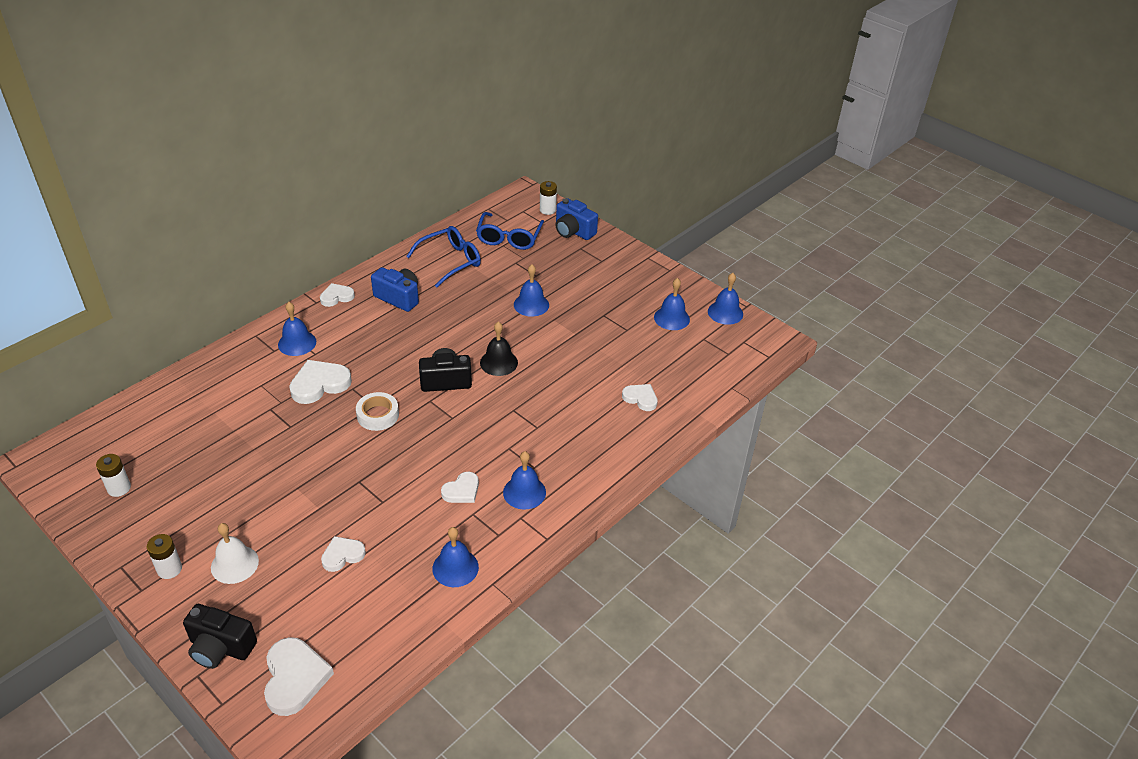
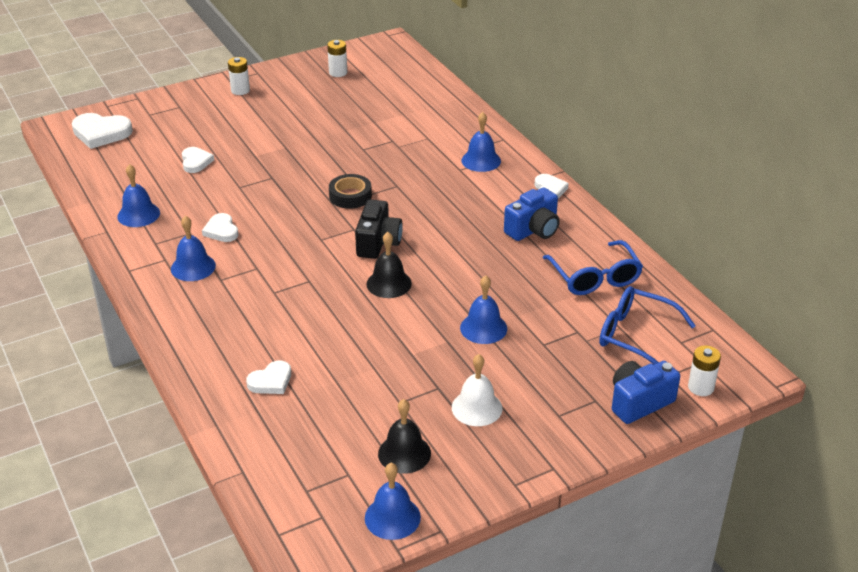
camera: 110 degrees right, 5 degrees down
(220, 647) = (153, 107): black camera -> none
(234, 564) = (224, 115): white bell -> white bell (477, 408)
(319, 384) = (412, 168): white heart -> none
(378, 415) = (350, 196): white tape -> black tape
(671, 318) = (404, 453): blue bell -> black bell

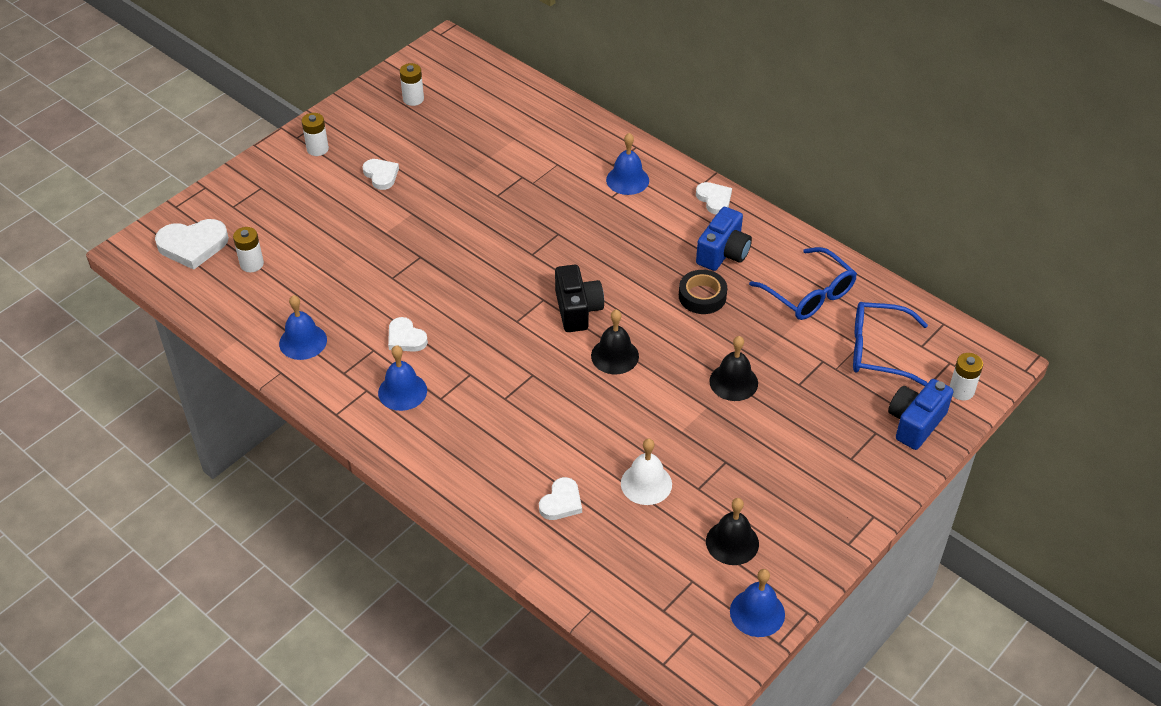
camera: 20 degrees left, 10 degrees up
(136, 154) = (252, 264): none -> white battery
(196, 162) = (325, 257): white heart -> white heart (381, 175)
(350, 196) = (517, 259): black tape -> black tape (702, 296)
(477, 408) = (773, 473): white bell -> white bell (646, 483)
(483, 328) = (733, 382): blue bell -> black bell

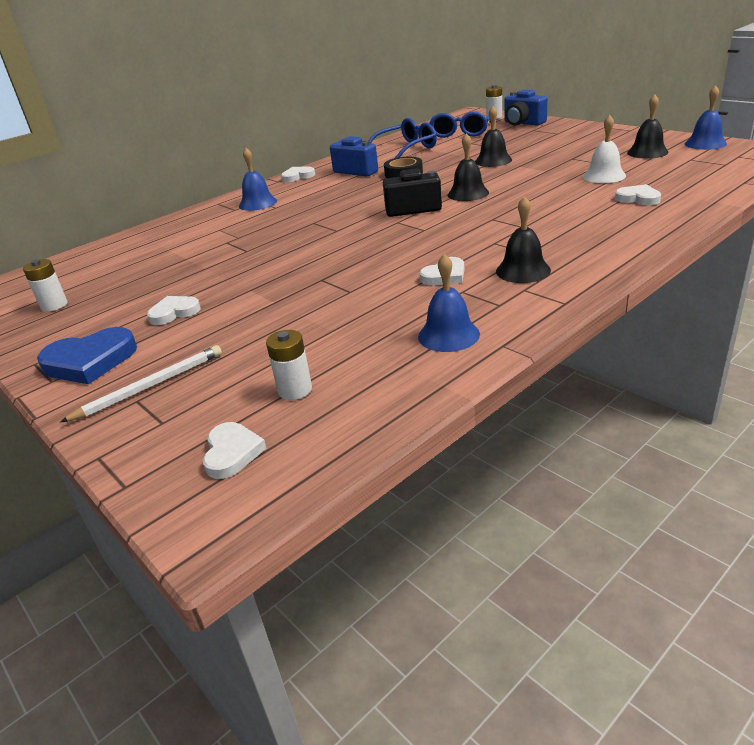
camera: 80 degrees left, 15 degrees down
(193, 245) = (232, 453): white heart -> white heart, size x0.62
(276, 189) = (150, 386): none -> white pencil
(317, 149) = (90, 361): white battery -> blue heart
(402, 391) = (523, 270): blue bell -> black bell

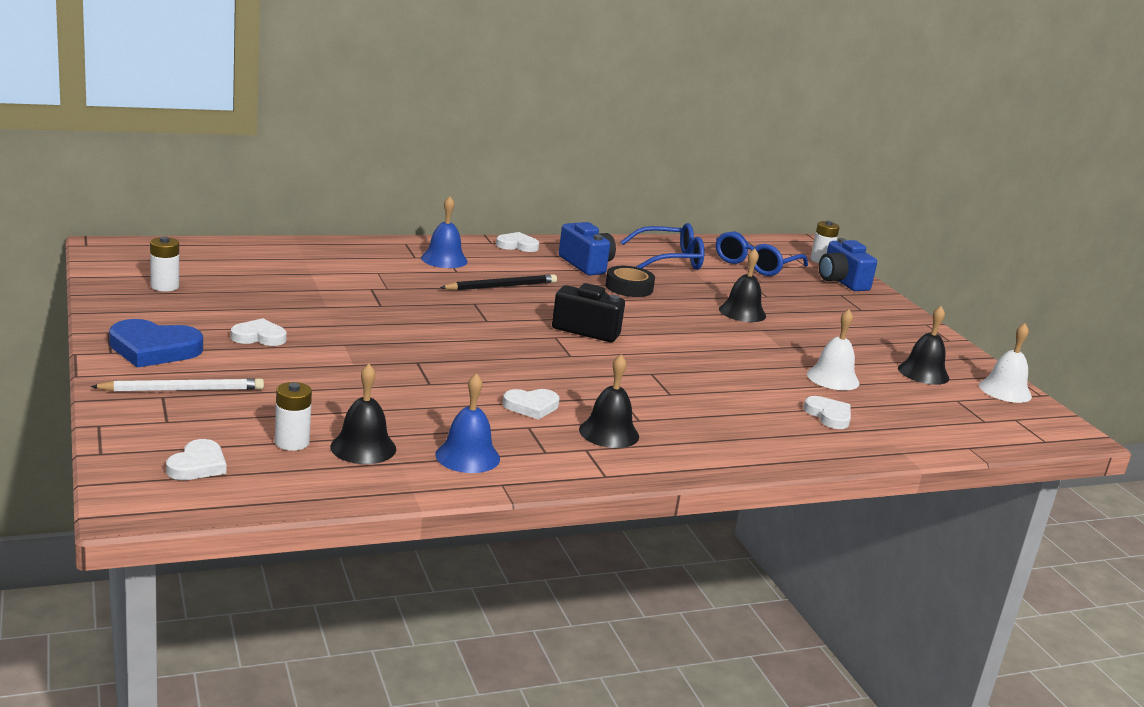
camera: 15 degrees right, 10 degrees down
(319, 205) = (501, 286): none -> black pencil
(468, 193) = (664, 337): black bell -> black bell (363, 447)
(705, 143) = (1005, 390): blue bell -> white bell

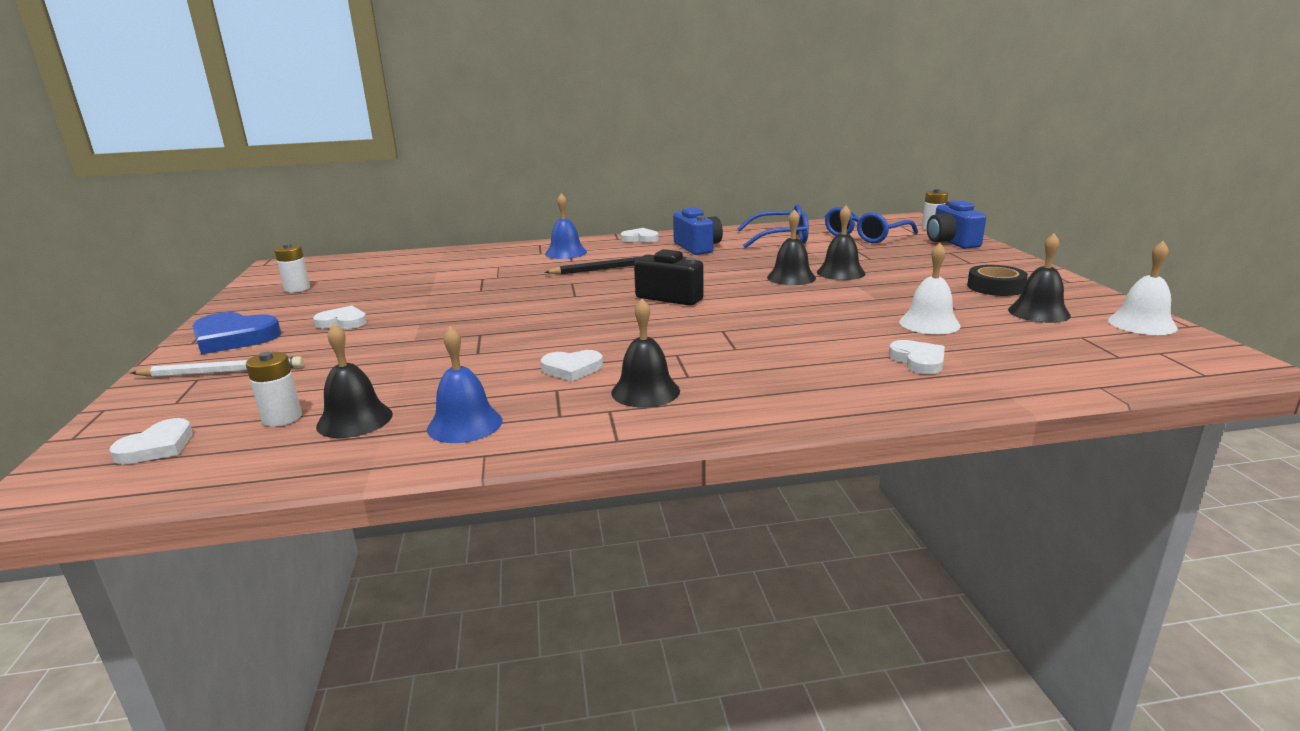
camera: 15 degrees right, 0 degrees up
(629, 287) = (731, 261): black tape -> black tape (995, 287)
(696, 314) = (791, 277): none -> black bell

